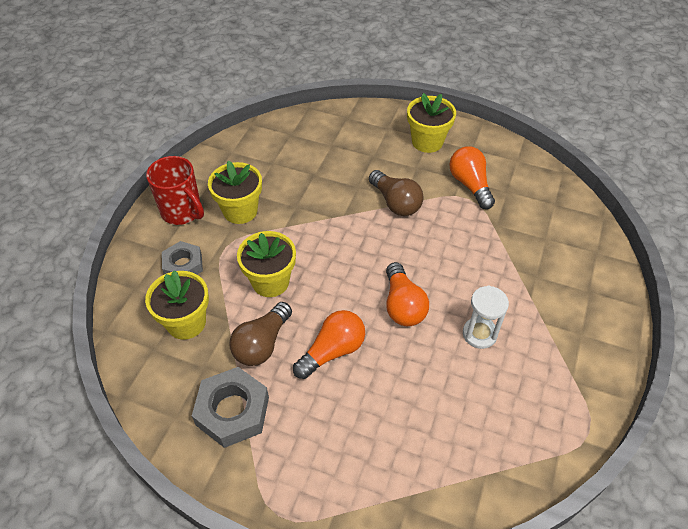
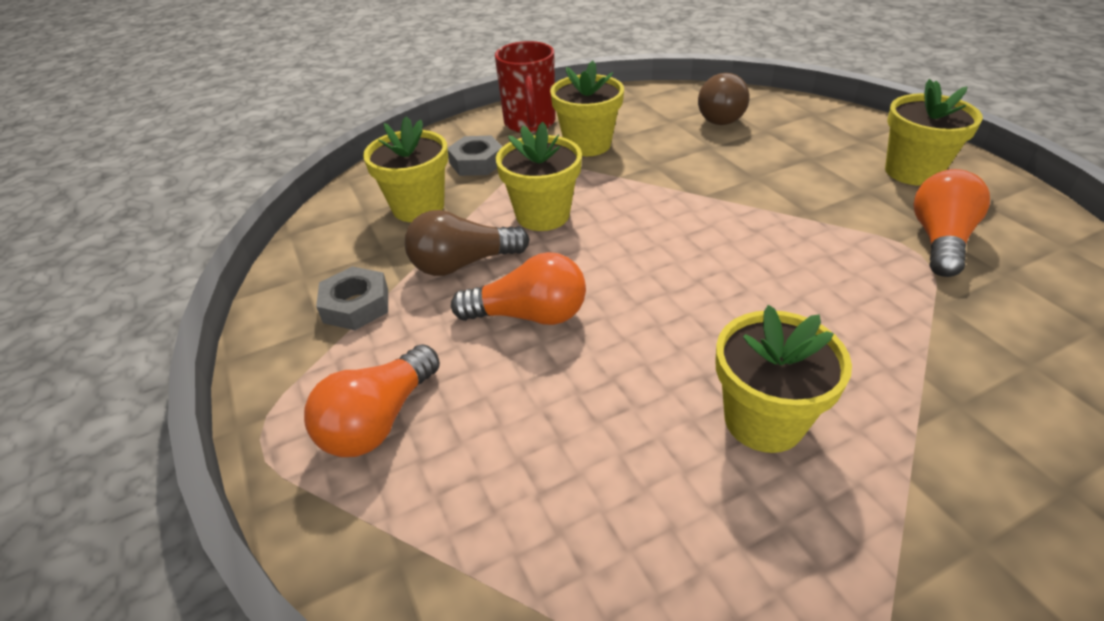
camera: 45 degrees right, 10 degrees down
(232, 411) = (356, 305): grey nut -> grey nut, size x0.66
(395, 202) = (792, 212): brown light bulb -> brown light bulb (719, 115)
(402, 305) = (678, 319): orange light bulb -> orange light bulb (379, 420)
(479, 334) = (763, 420): white hourglass -> yellow flower pot

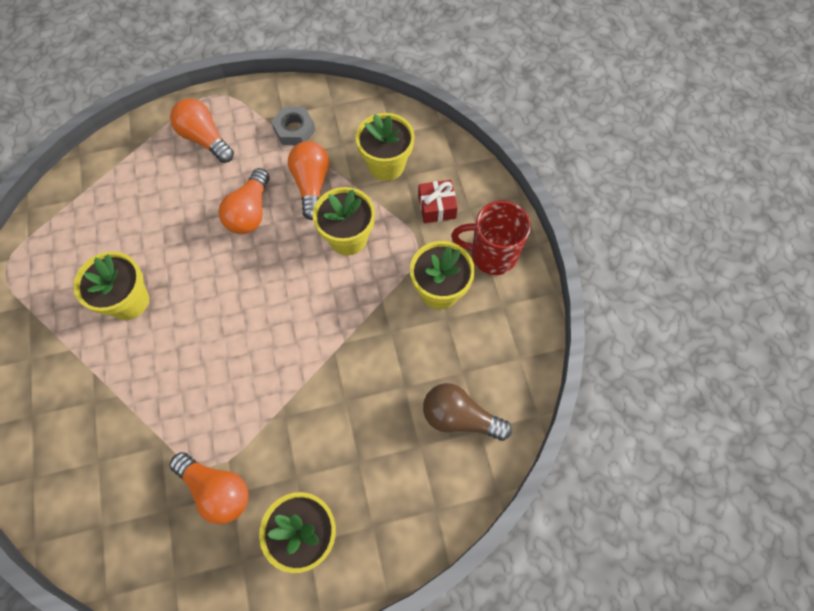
camera: 100 degrees right, 25 degrees up
(463, 264) = (311, 185): brown light bulb -> orange light bulb
(476, 162) = (437, 207): grey nut -> red gift

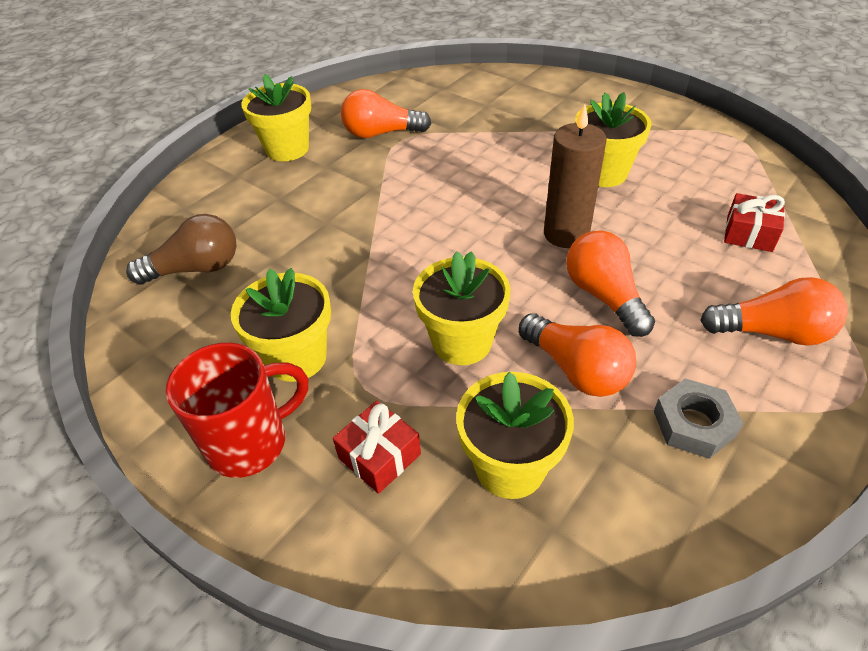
camera: 145 degrees right, 20 degrees down
(126, 192) = (749, 233): none -> red gift
(216, 268) = (566, 234): none -> brown candle

